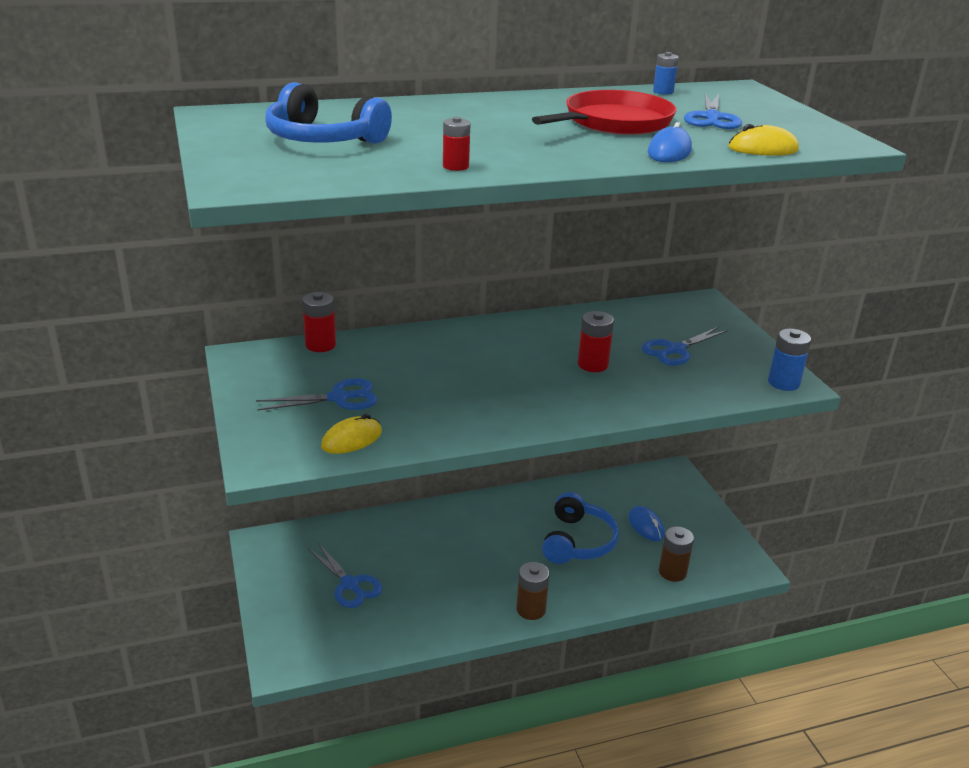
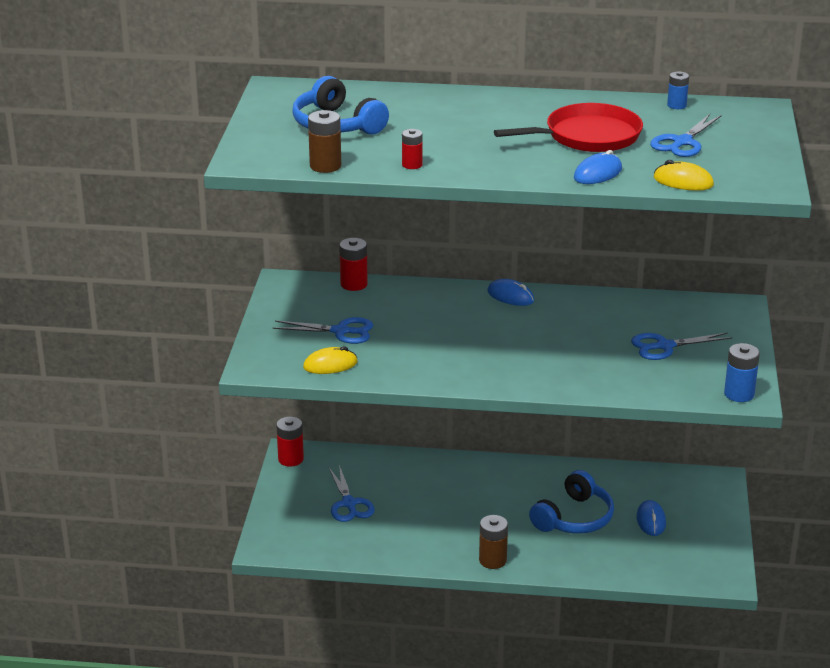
camera: 25 degrees right, 0 degrees up
(491, 329) = (510, 296): none -> blue mouse
(592, 364) = (575, 345): red battery -> red battery (291, 459)
(672, 572) = (646, 564): brown battery -> brown battery (325, 166)

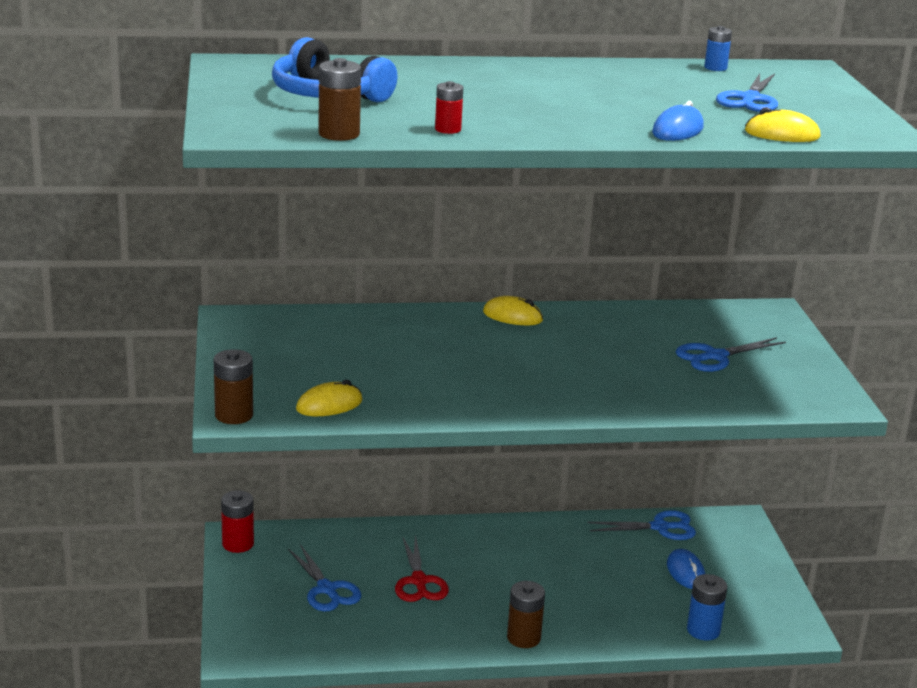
camera: 15 degrees left, 5 degrees down
(255, 367) = (234, 415): none -> brown battery
(341, 331) = (326, 367): blue scissors -> blue scissors (660, 527)
(354, 284) = (320, 315): red battery -> none
(425, 505) = (419, 581): none -> red scissors
(510, 296) = (512, 316): blue mouse -> yellow mouse
(574, 518) = (598, 578): blue headphones -> none
(587, 136) = (638, 97): red pan -> none
(739, 394) = (826, 400): blue battery -> blue battery (703, 630)

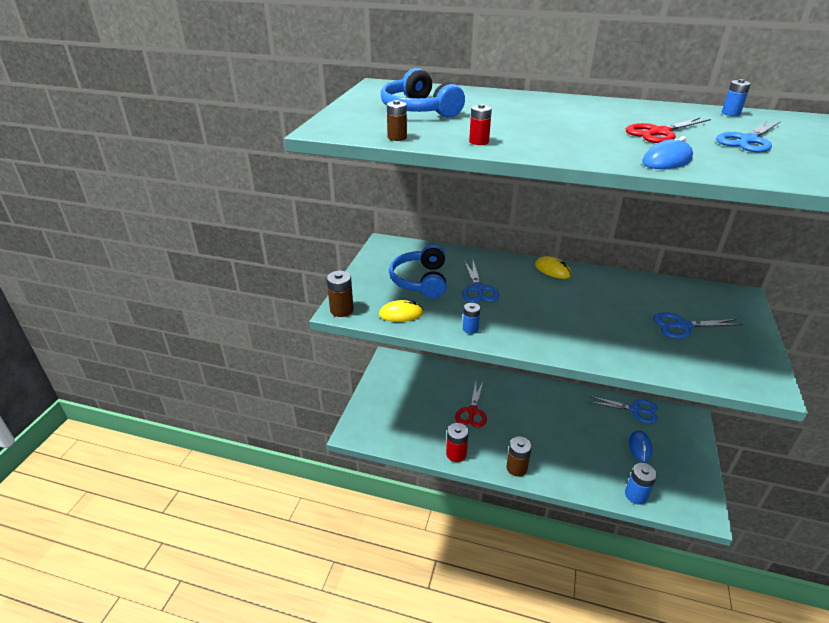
camera: 25 degrees right, 10 degrees up
(238, 544) = (387, 363): red battery -> red battery (456, 454)
(327, 589) = (419, 404): blue scissors -> blue scissors (478, 289)
(328, 359) = (420, 281): none -> blue headphones
(339, 134) = (397, 137): brown battery -> brown battery, size x0.65
(442, 406) = (470, 329): none -> blue battery
(650, 99) = (659, 132): none -> red scissors
(782, 134) = (763, 174): yellow mouse -> none

